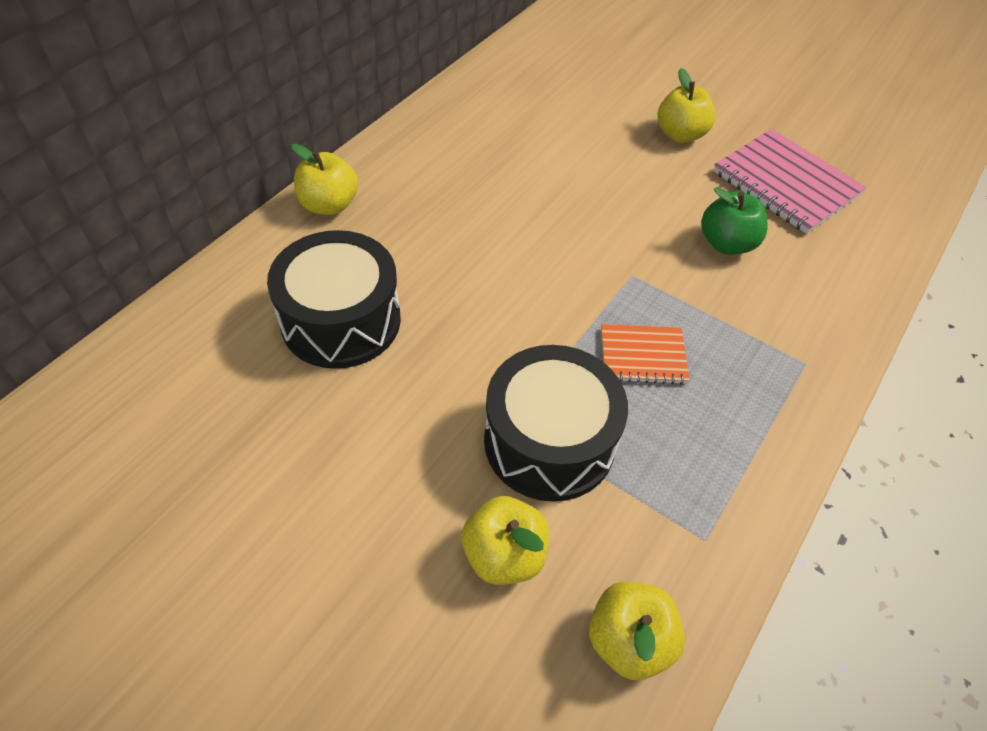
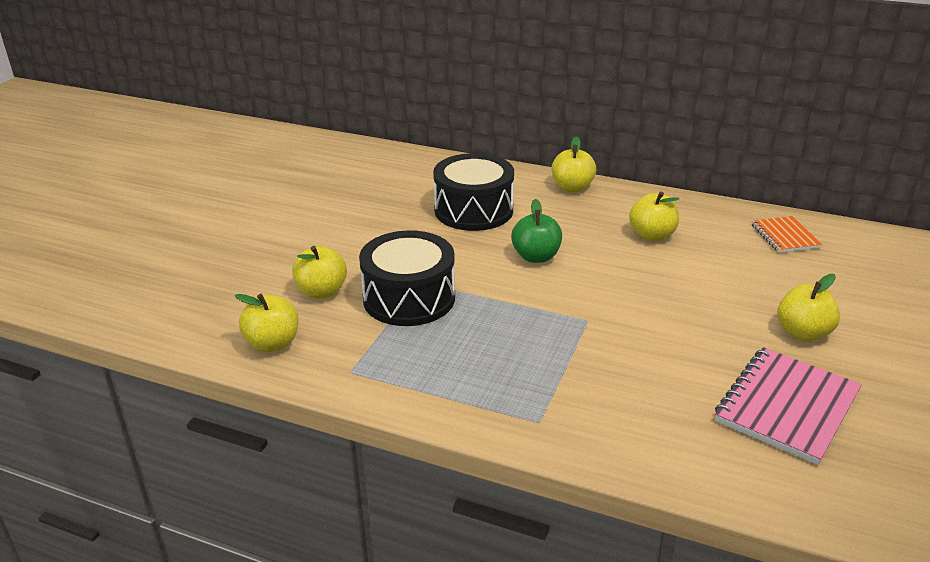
camera: 80 degrees right, 20 degrees down
(476, 172) = (652, 235): none -> yellow apple
(642, 356) = (503, 331): orange notebook -> orange notebook (784, 236)
(726, 243) = (663, 369): green apple -> green apple (536, 257)

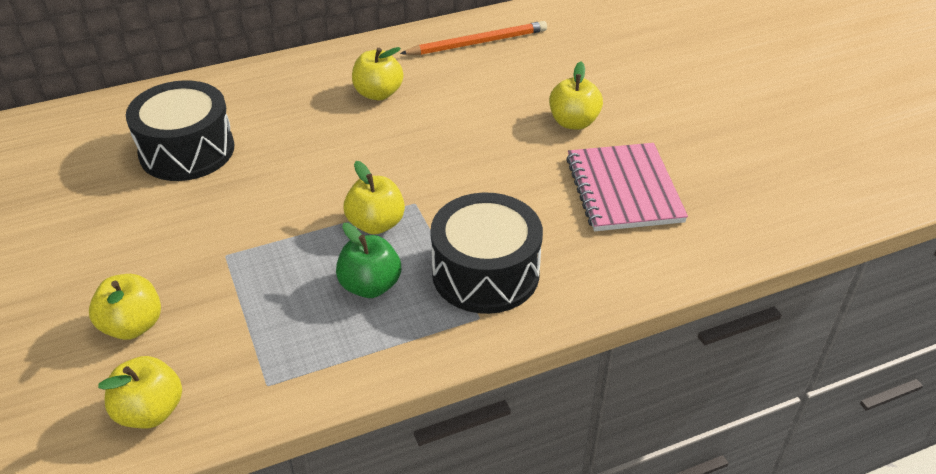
camera: 45 degrees left, 10 degrees up
(409, 298) = (234, 277): black drum -> black drum (485, 273)
(536, 257) = (303, 167): green apple -> green apple (370, 286)
(572, 187) = (255, 79): yellow apple -> yellow apple (376, 224)
(784, 236) = (477, 43): orange notebook -> orange pencil

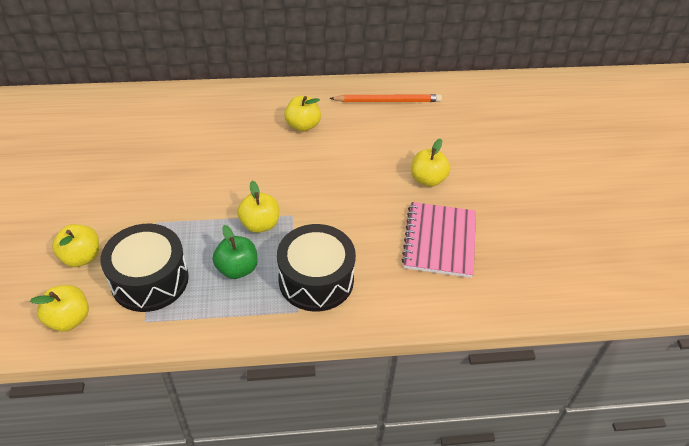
camera: 15 degrees right, 5 degrees up
(187, 150) = (162, 140): black drum -> black drum (150, 280)

